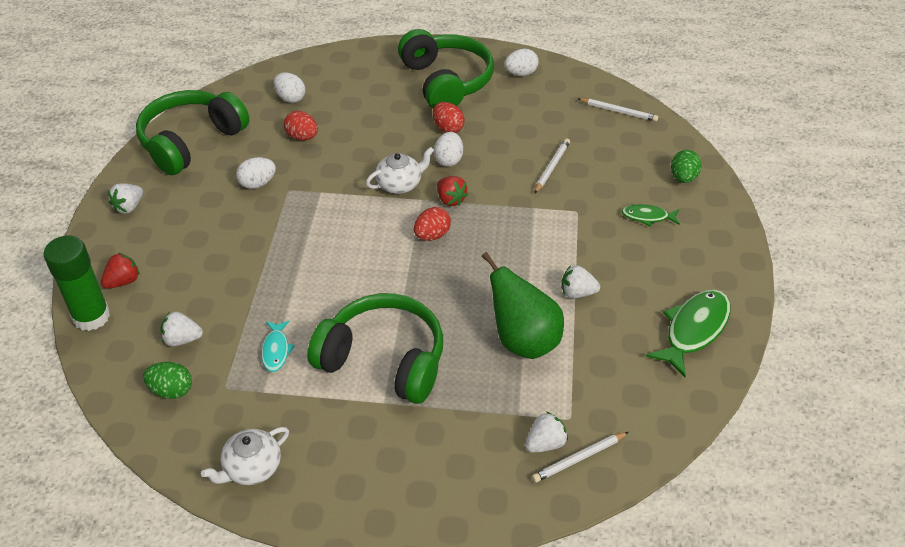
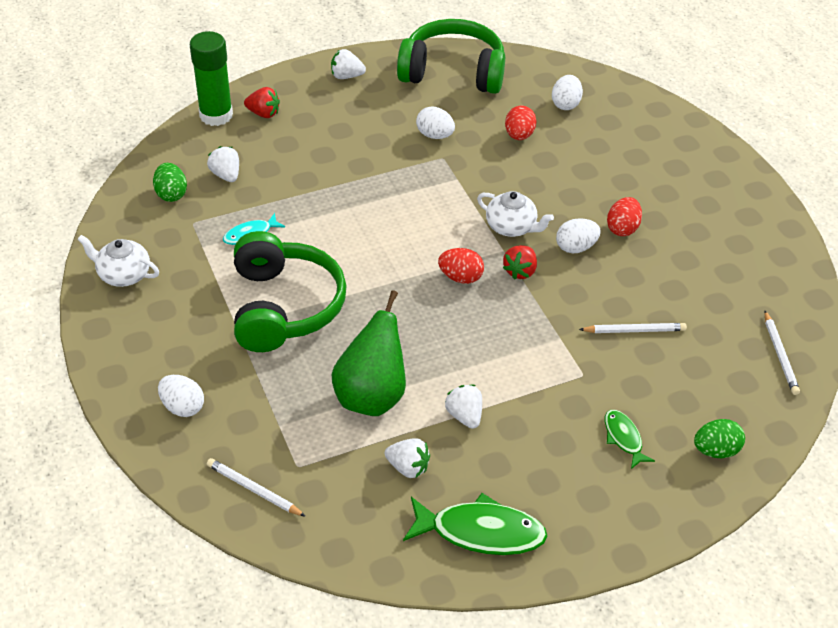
camera: 60 degrees right, 0 degrees up
(446, 81) = (694, 198): green headphones -> none
(521, 73) = (765, 250): white egg -> white egg (182, 407)
(545, 443) = (257, 458): white strawberry -> white strawberry (408, 467)

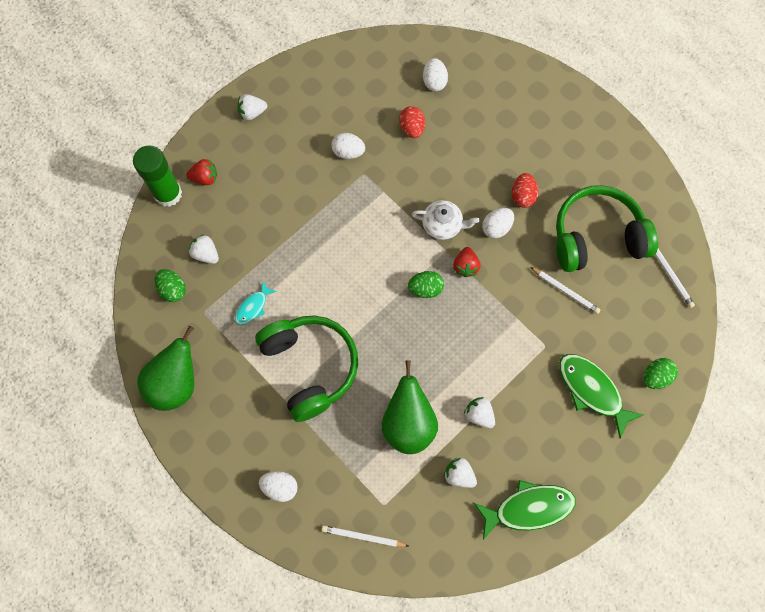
camera: 20 degrees left, 25 degrees up
(123, 274) = (176, 383): white teapot -> green pear
(408, 467) = (459, 475): white strawberry -> white strawberry turned 150 degrees counterclockwise
(453, 72) = (334, 78): green headphones -> green headphones (597, 237)
(460, 277) = (425, 289): red egg -> green egg
(623, 438) = (592, 391): green fish -> green fish, size x1.84
(634, 330) = (565, 291): white pencil -> white pencil turned 60 degrees clockwise

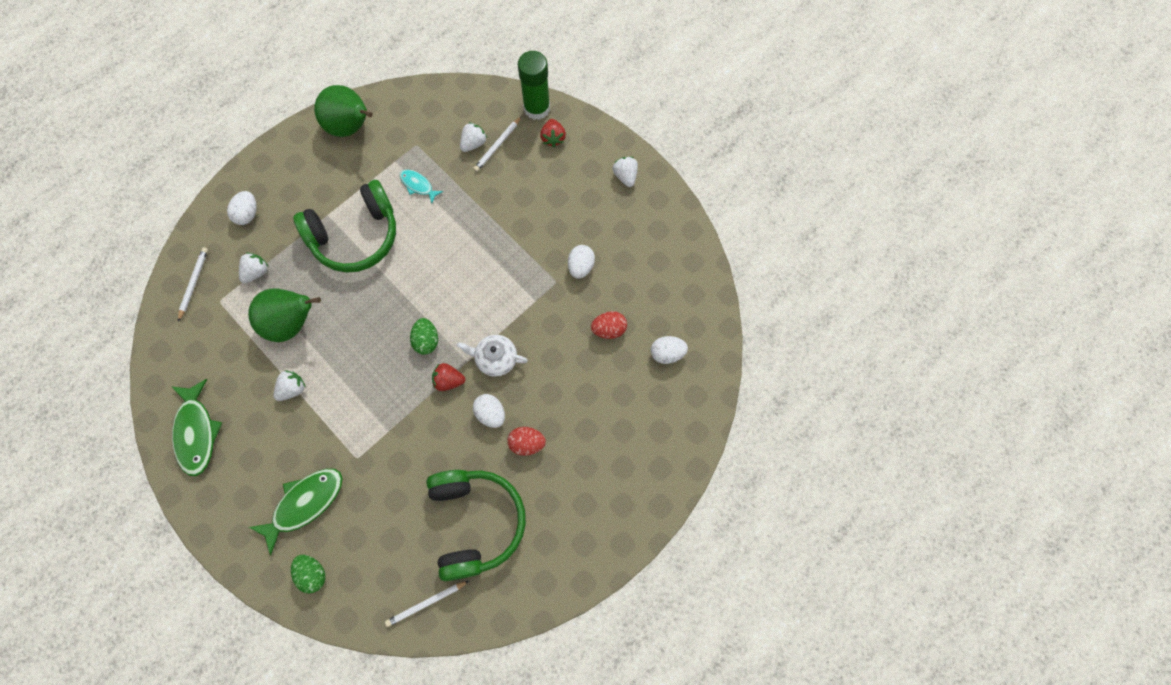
camera: 90 degrees right, 0 degrees up
(173, 290) = (439, 118): green egg -> none
(442, 225) = (495, 359): white teapot -> white teapot turned 90 degrees clockwise
(459, 475) = (237, 368): white strawberry -> white strawberry (256, 272)
(565, 291) = (415, 483): white pencil -> white pencil (497, 145)

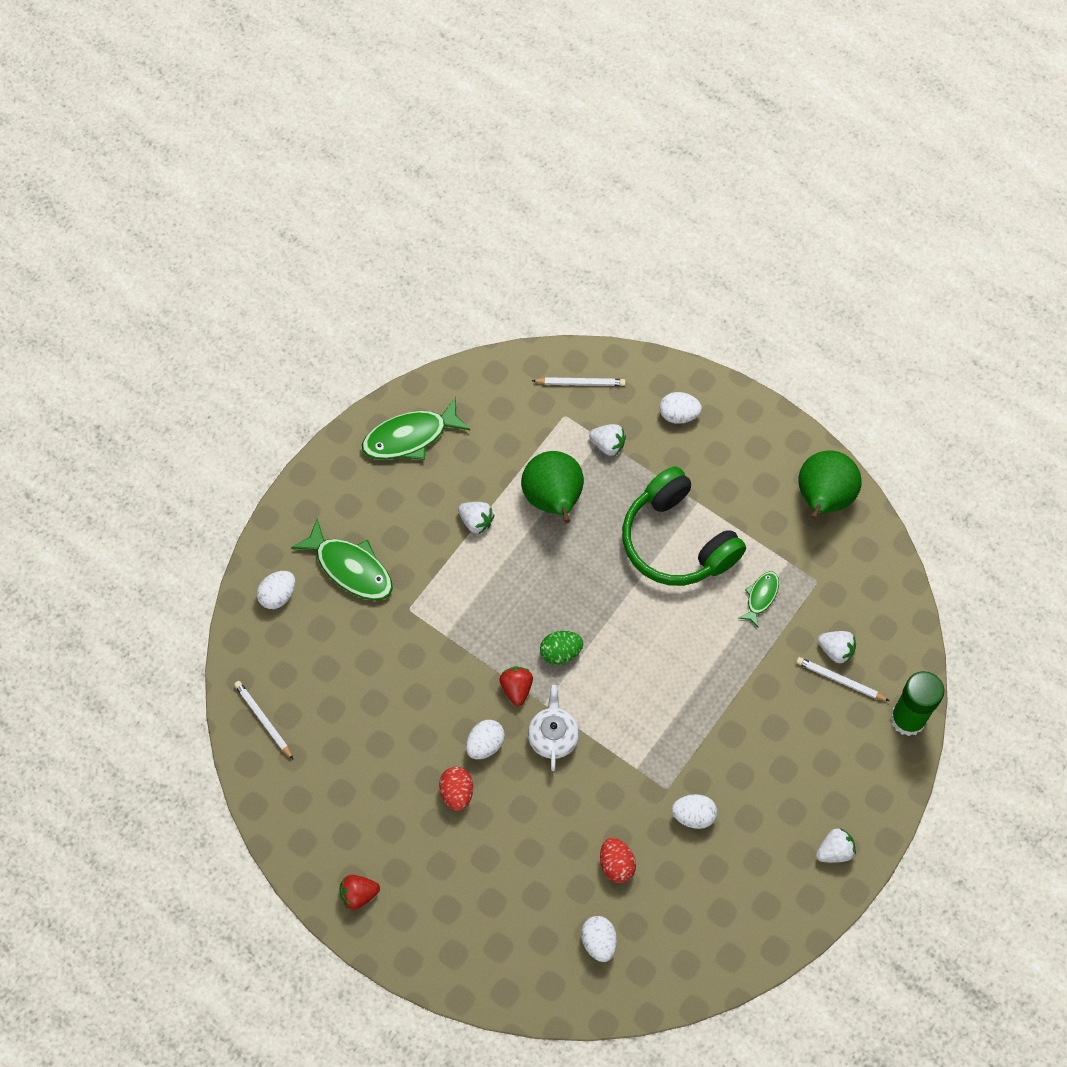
camera: 80 degrees right, 5 degrees down
(312, 574) = (278, 595): green egg -> white egg
(418, 185) = (761, 597): turquoise fish -> green fish
(475, 522) = (357, 753): green headphones -> none
(553, 138) = (868, 748): red strawberry -> red strawberry (358, 894)

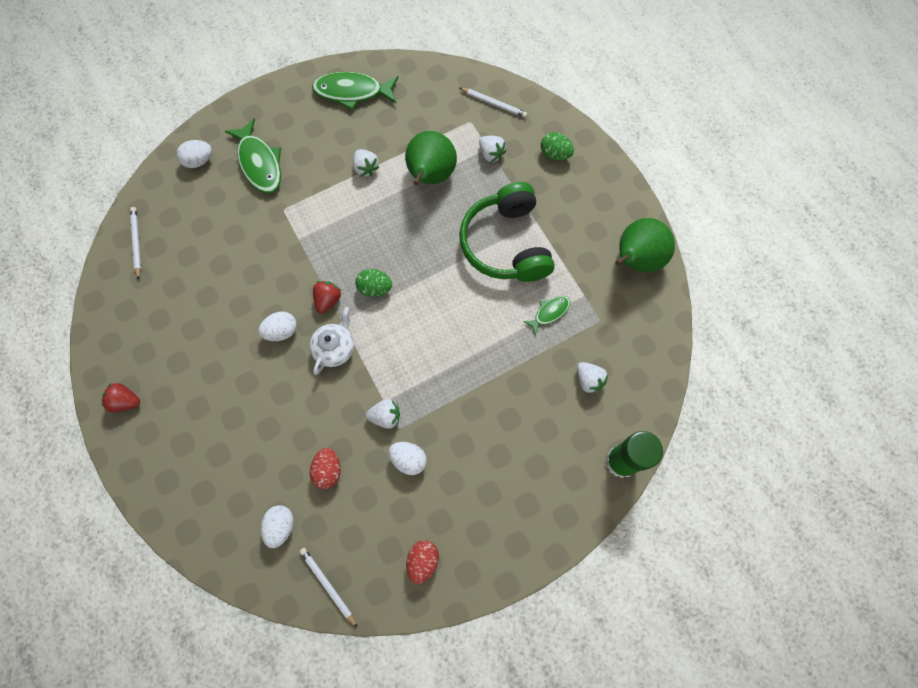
camera: 25 degrees right, 5 degrees up
(457, 793) = (240, 358): red egg -> red egg (423, 561)
(679, 414) = (555, 154): white egg -> green egg
(834, 851) = (507, 543): white strawberry -> white strawberry (385, 416)
(840, 680) = (580, 405): white pencil -> white pencil (328, 585)

